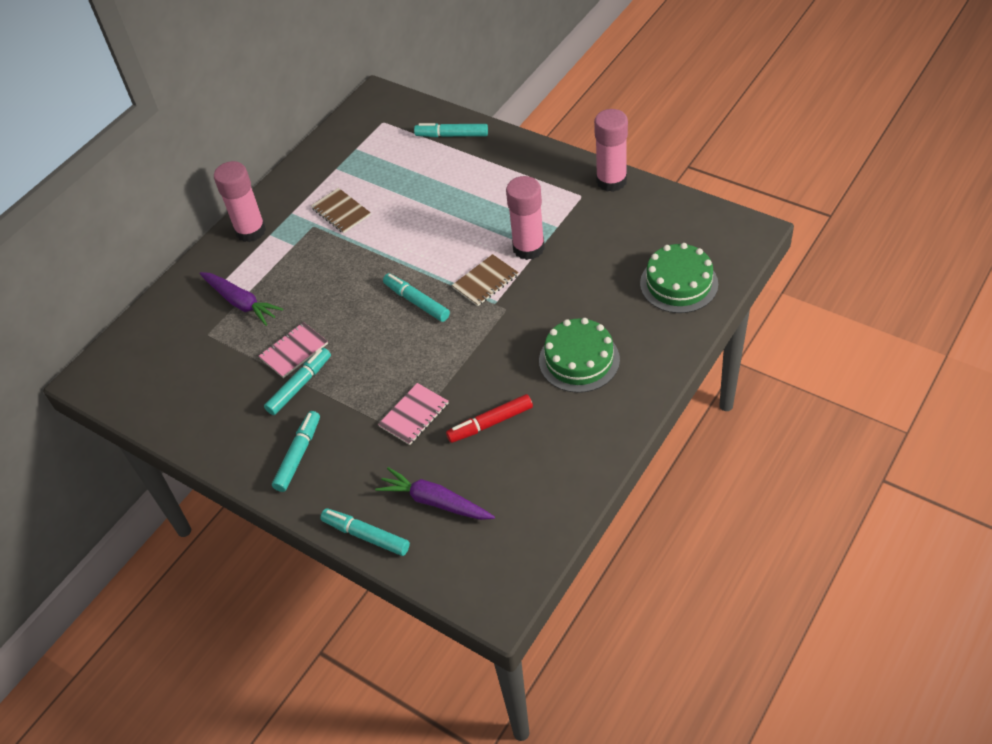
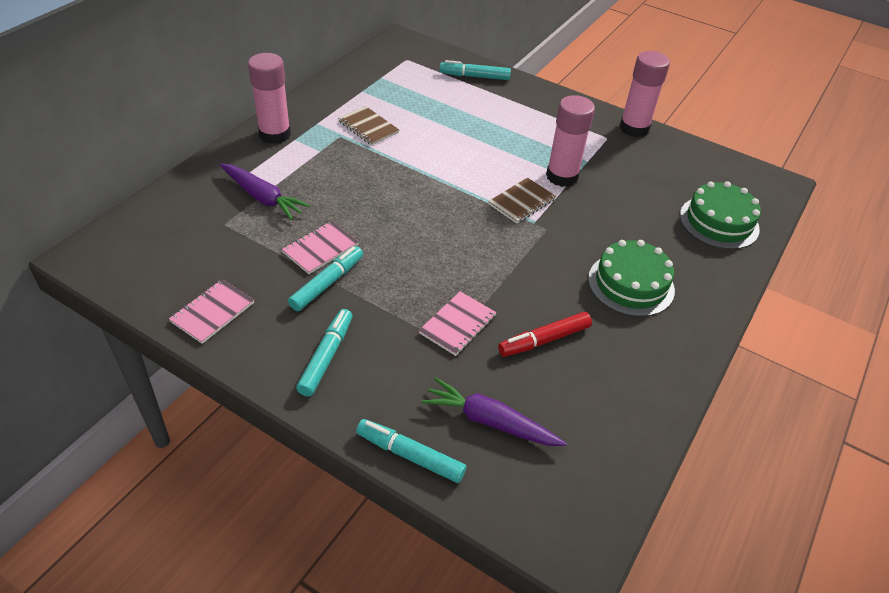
camera: 10 degrees left, 5 degrees down
(201, 422) = (213, 312): none -> pink notebook
(416, 302) = (451, 214): turquoise marker -> none

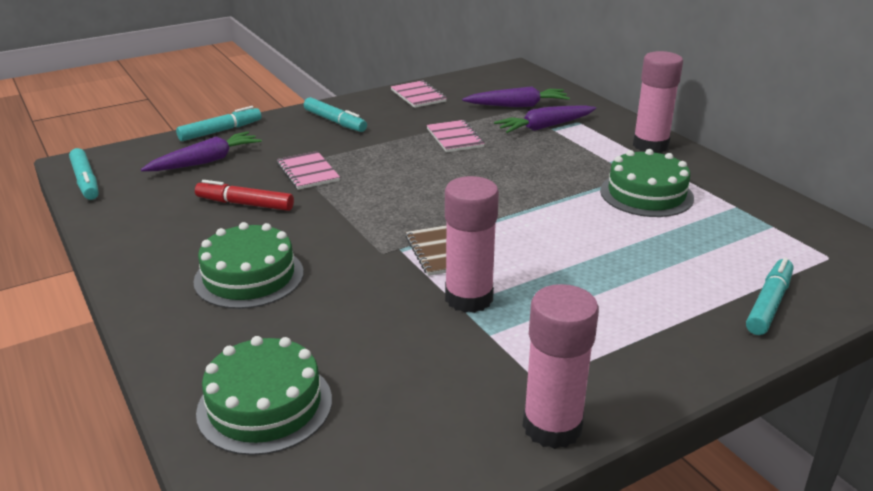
camera: 120 degrees right, 15 degrees down
(212, 226) = (517, 106): none -> purple carrot
(327, 283) = (410, 134): turquoise marker -> turquoise marker (86, 181)
(368, 127) = (646, 194): brown notebook -> green cake
(544, 340) = (245, 204): red marker -> red marker turned 75 degrees counterclockwise

